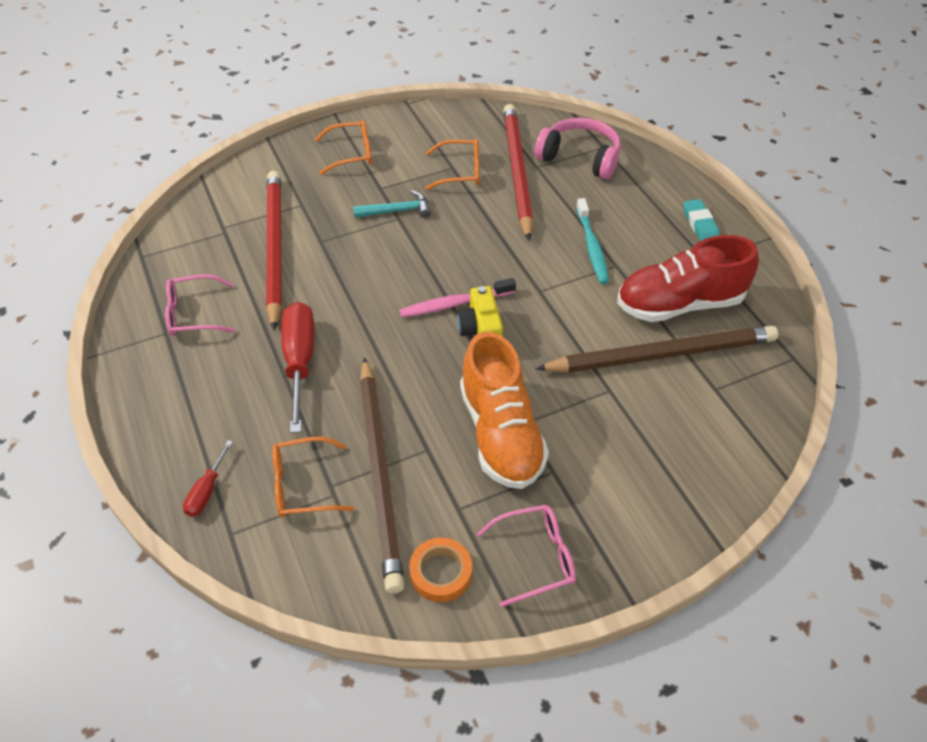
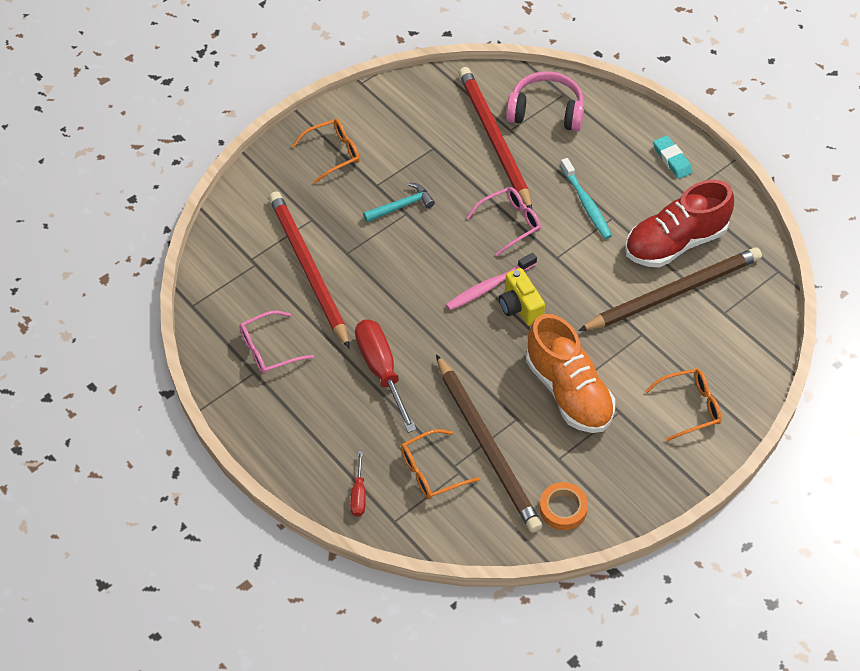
camera: 15 degrees left, 5 degrees up
(460, 172) = (442, 151): orange glasses -> orange glasses (690, 407)
(536, 557) = (628, 480): pink glasses -> pink glasses (510, 223)

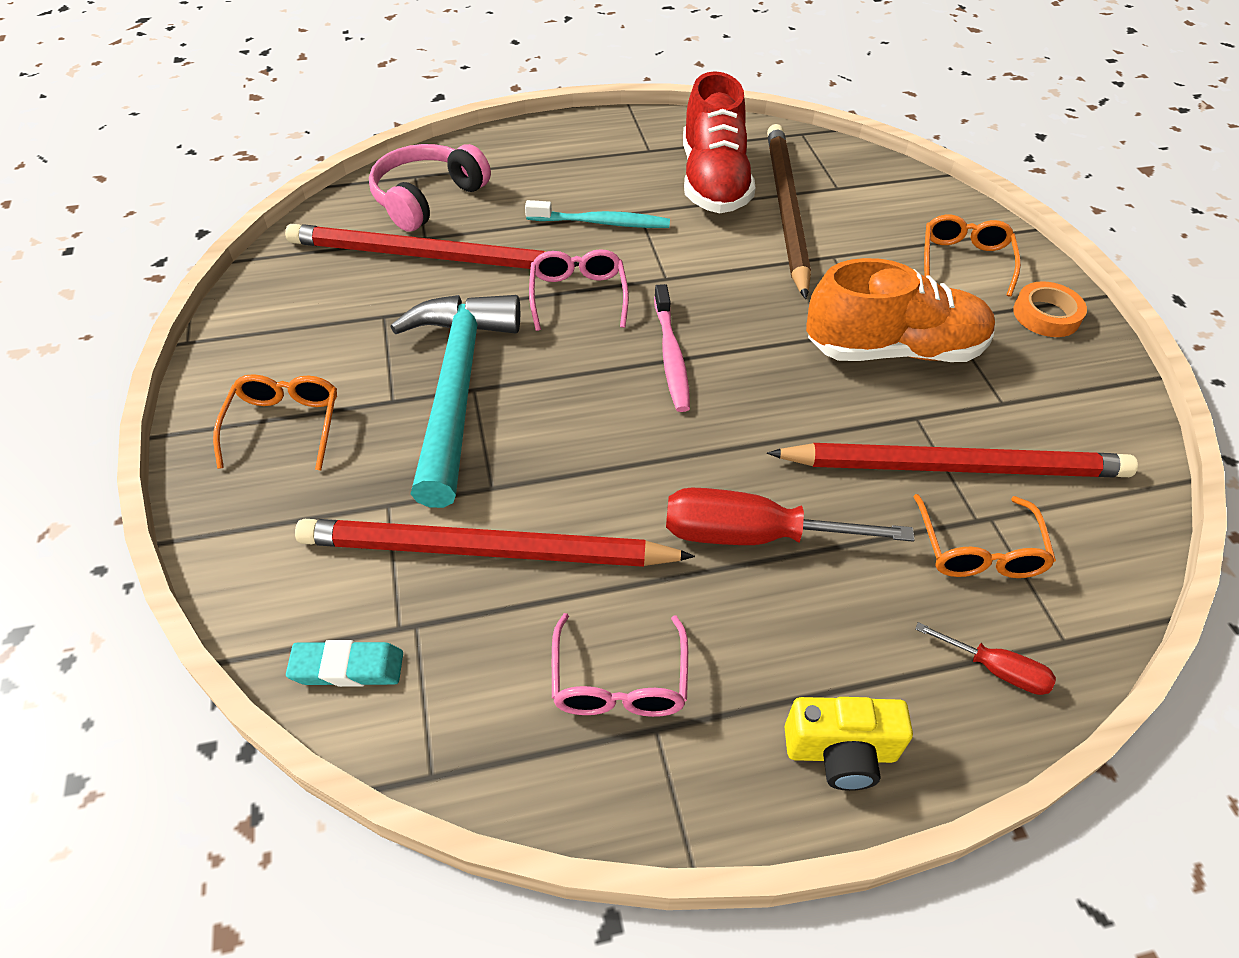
camera: 65 degrees left, 5 degrees down
(402, 206) = (457, 388): turquoise hammer -> turquoise hammer, size x2.20
(487, 446) = (955, 467): brown pencil -> red pencil
(520, 307) = (726, 340): yellow camera -> yellow camera (840, 753)
(563, 508) = (1091, 430): orange tape -> orange tape (1046, 315)
(672, 159) = (591, 140): turquoise eraser -> turquoise eraser (347, 667)

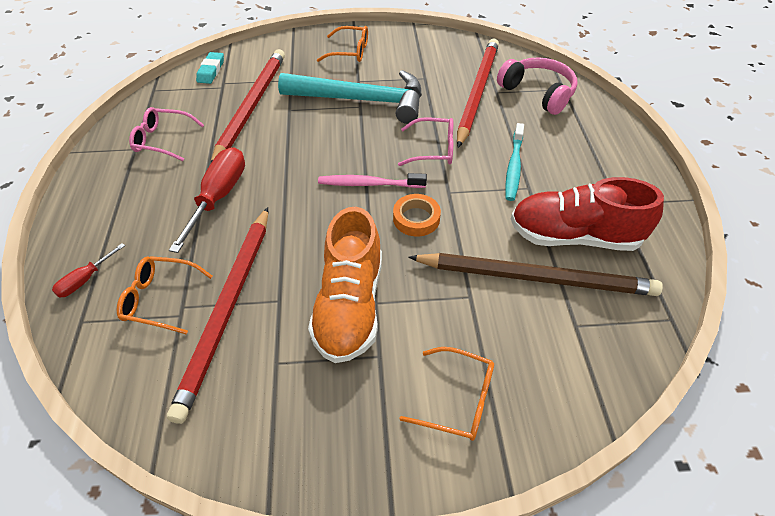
camera: 100 degrees right, 0 degrees up
(840, 753) = (85, 205): yellow camera -> none
(1046, 315) = (371, 444): orange tape -> orange tape (416, 218)

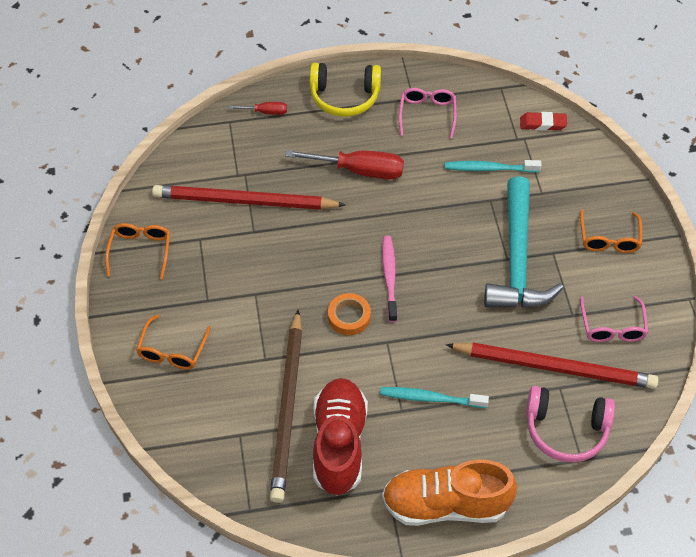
camera: 85 degrees right, 5 degrees up
(85, 280) = (265, 112): red screwdriver -> red screwdriver turned 150 degrees clockwise
(102, 202) = (344, 97): none -> yellow headphones
(160, 299) = (251, 160): orange glasses -> orange glasses (140, 251)
(211, 71) = (543, 124): turquoise eraser -> red eraser
(251, 106) = (489, 168): red pencil -> turquoise toothbrush
(349, 306) = (250, 277): orange shoe -> orange shoe (445, 505)
(433, 149) = (447, 327): pink glasses -> pink glasses (612, 327)
(538, 93) = (566, 430): pink headphones -> pink headphones turned 60 degrees clockwise

